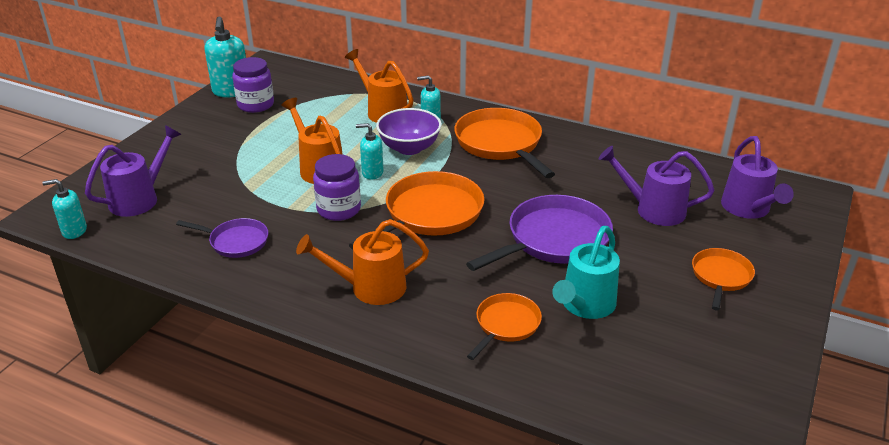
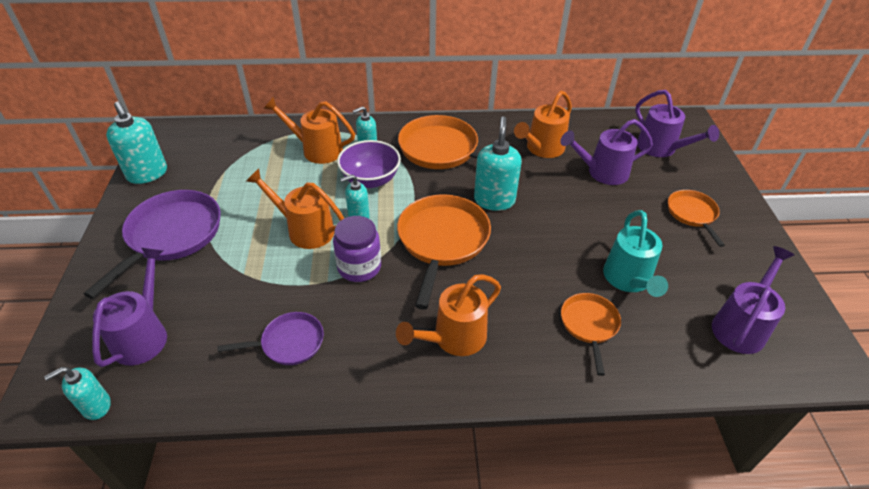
camera: 30 degrees left, 10 degrees up
(255, 105) = (186, 181): purple jar -> none
(512, 198) = (494, 200): none -> turquoise soap dispenser
(554, 240) = (557, 227): purple pan -> purple pan (171, 236)
(606, 171) = (541, 149): none -> orange watering can
(670, 385) = (741, 325): none -> purple watering can

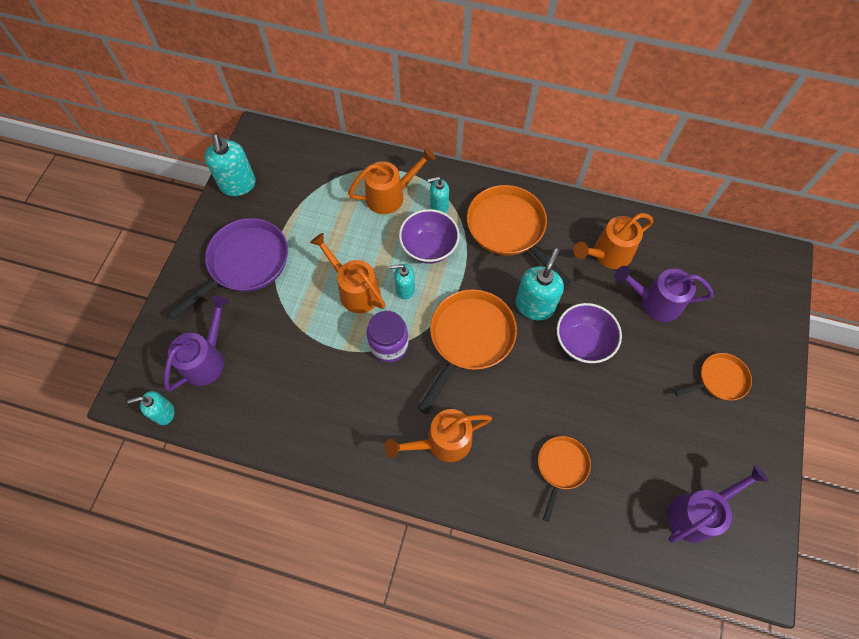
camera: 20 degrees right, 20 degrees up
(289, 343) = (312, 403): purple pan -> none
(316, 150) = (391, 195): orange watering can -> orange watering can turned 120 degrees clockwise
(554, 217) = (583, 342): none -> purple bowl
(629, 280) = (618, 434): turquoise watering can -> none
(661, 149) = (732, 289): purple watering can -> none
(692, 214) = (719, 380): orange pan -> orange pan turned 60 degrees clockwise

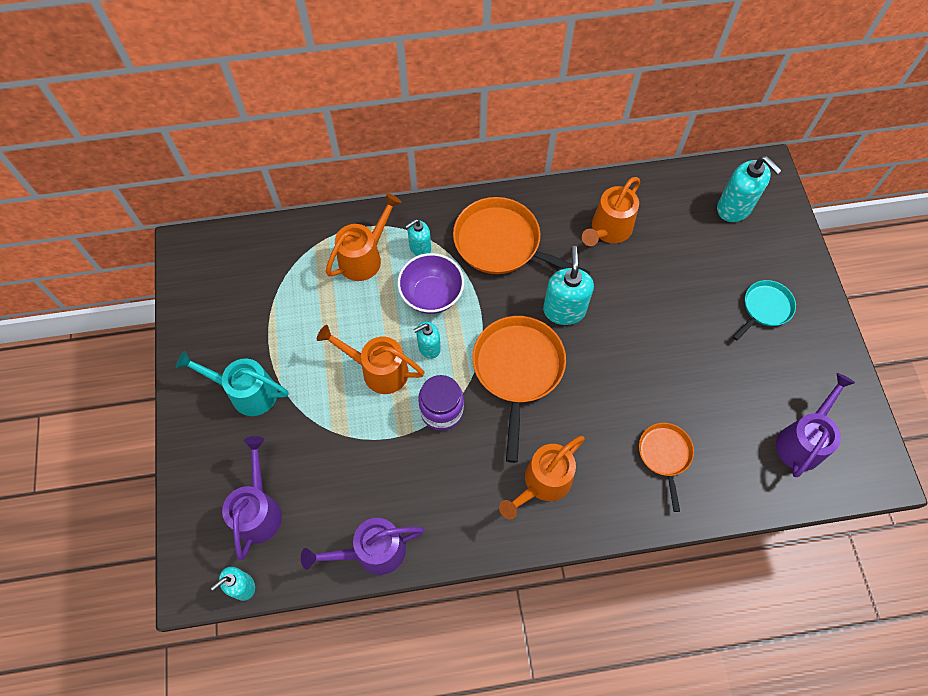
camera: 25 degrees left, 0 degrees up
(238, 185) = (193, 311): turquoise soap dispenser -> turquoise soap dispenser (734, 208)
(245, 263) = (246, 392): purple pan -> turquoise watering can
(583, 342) = (627, 326): purple bowl -> none
(654, 302) = (673, 259): purple watering can -> purple watering can (371, 552)
(719, 380) = (765, 308): orange pan -> turquoise pan

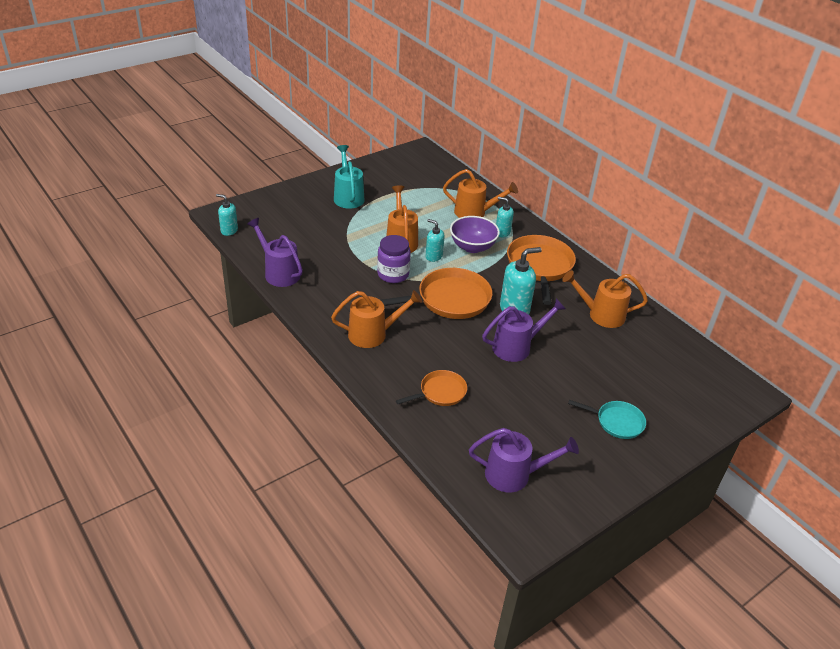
camera: 60 degrees right, 25 degrees down
(258, 509) = (278, 222): purple watering can -> purple watering can (517, 346)
(542, 483) = (374, 334): orange watering can -> orange watering can turned 150 degrees clockwise
(734, 208) = (692, 380): turquoise soap dispenser -> none

